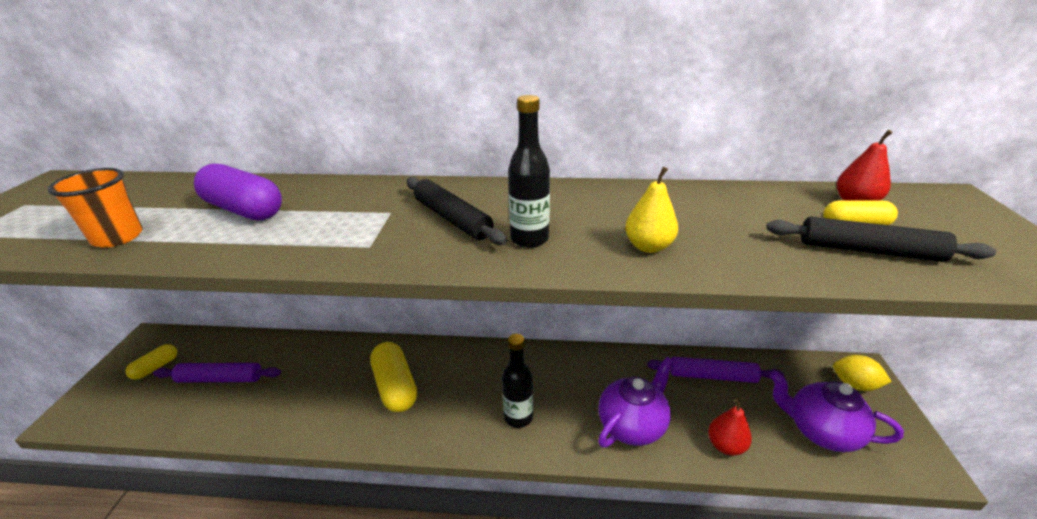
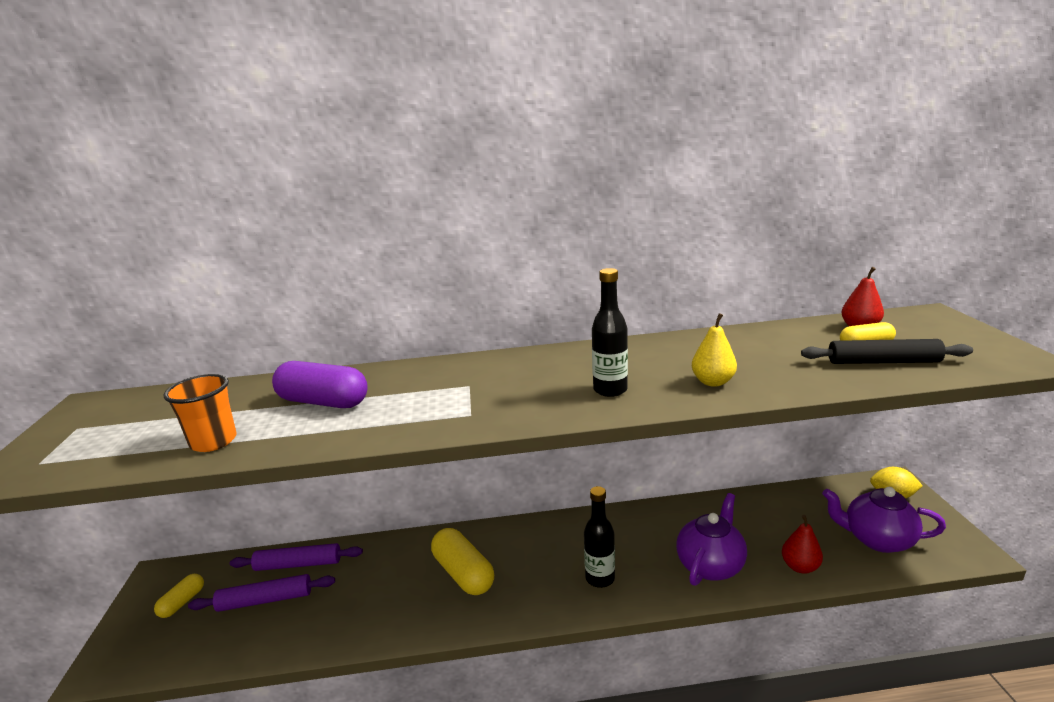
camera: 10 degrees left, 10 degrees down
(452, 218) = (530, 383): black rolling pin -> none
(712, 376) = (767, 510): purple rolling pin -> purple rolling pin (298, 564)

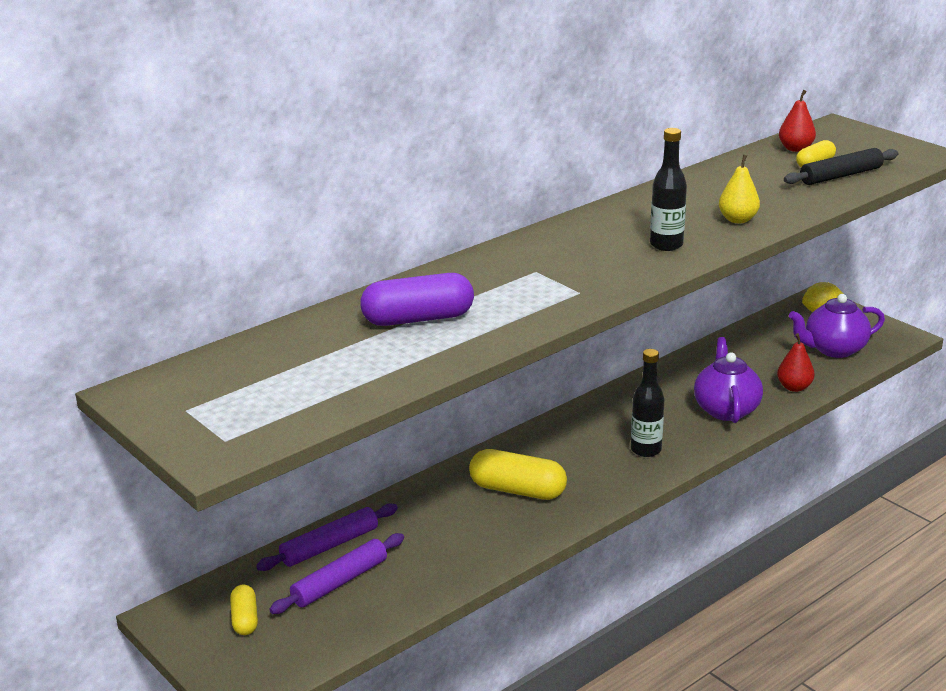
camera: 35 degrees left, 5 degrees up
(213, 441) = (377, 374): orange cup -> none

